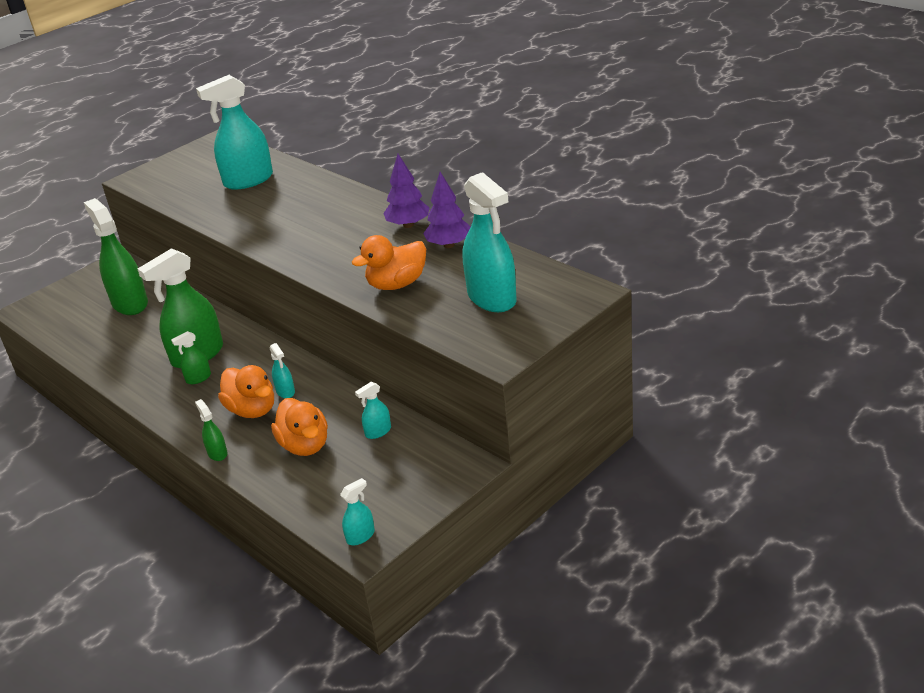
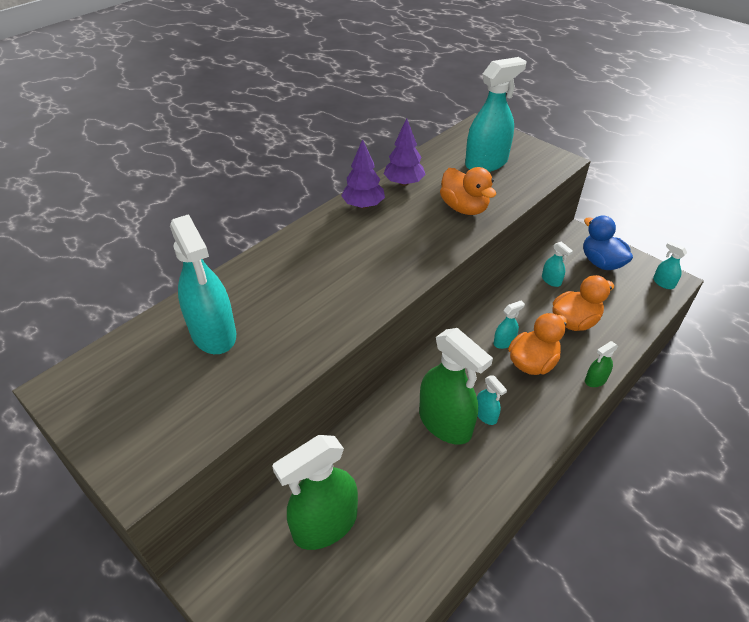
camera: 95 degrees left, 10 degrees up
(198, 378) = (486, 415): green spray bottle -> turquoise spray bottle
(408, 480) = (601, 262): none -> blue duck

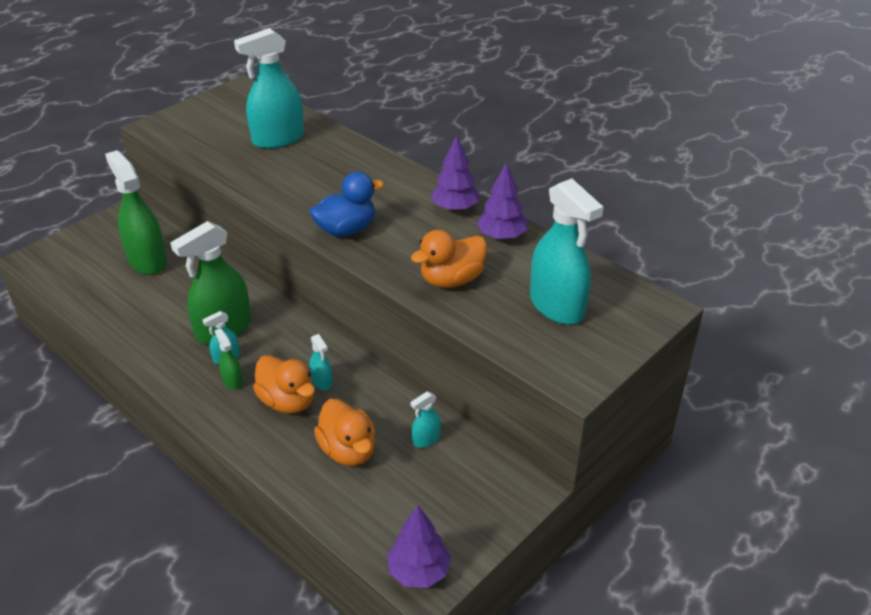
camera: 90 degrees right, 5 degrees down
(595, 380) = (252, 453): green spray bottle -> green spray bottle (232, 380)
(601, 262) = (465, 503): blue duck -> blue duck (346, 229)
(663, 283) = (419, 571): turquoise spray bottle -> purple tree

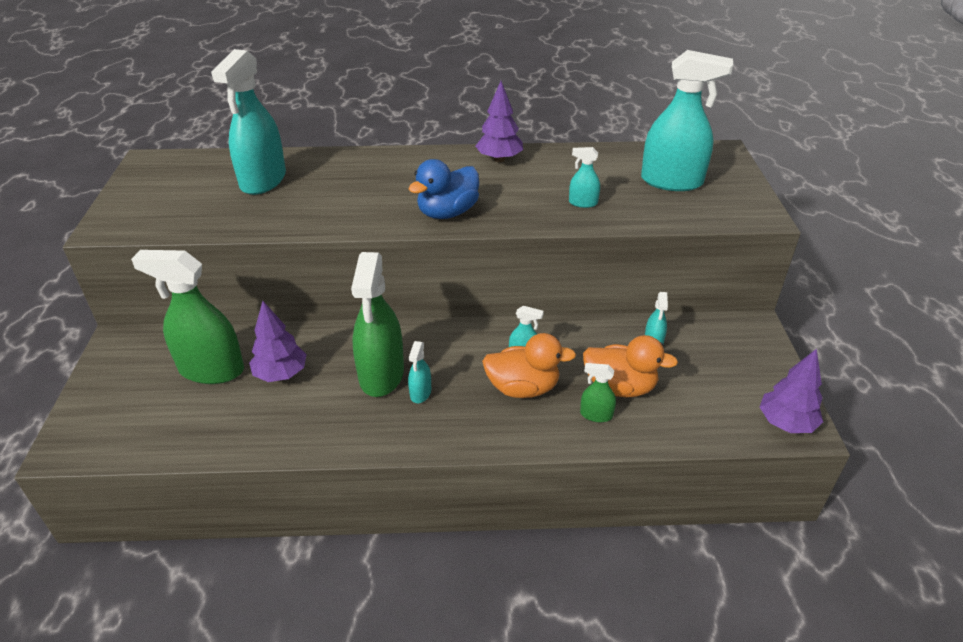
camera: 45 degrees left, 0 degrees up
(232, 380) = (455, 405): green spray bottle -> green spray bottle (596, 415)
(346, 229) = (447, 213): blue duck -> blue duck turned 150 degrees counterclockwise
(451, 280) = (583, 203): orange duck -> turquoise spray bottle
(501, 236) = (562, 160): purple tree -> purple tree (281, 374)

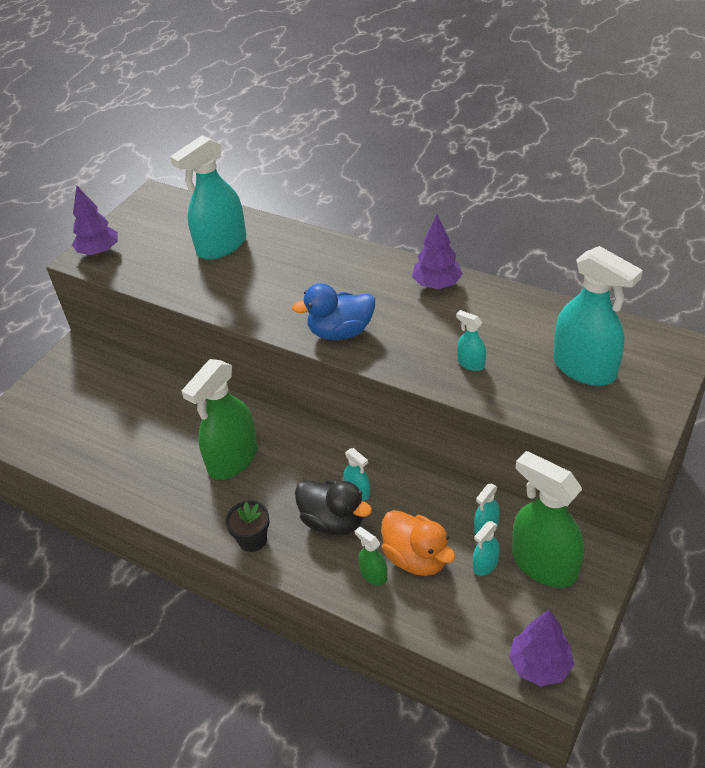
camera: 35 degrees right, 5 degrees up
(211, 369) = (118, 402): green spray bottle -> green spray bottle (544, 564)
(281, 374) = (162, 427): purple tree -> purple tree (99, 252)
(420, 393) = (250, 489): turquoise spray bottle -> turquoise spray bottle (485, 564)
(460, 433) = (252, 540): none -> black flower pot
(523, 388) = (333, 521): orange duck -> black duck

